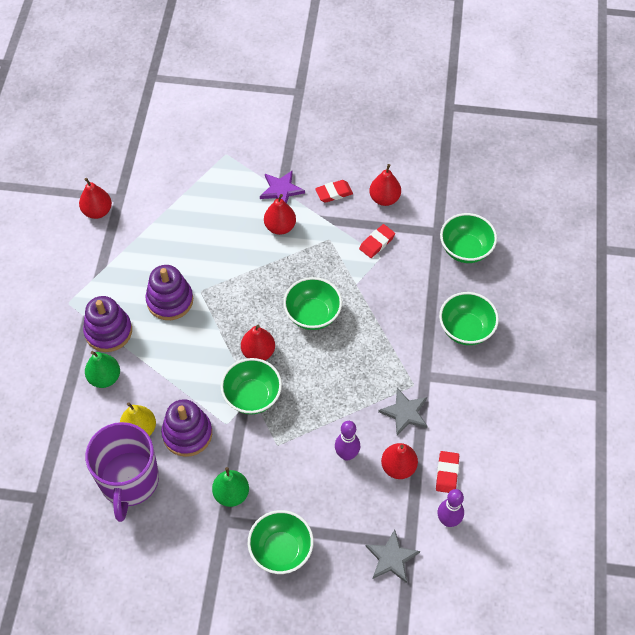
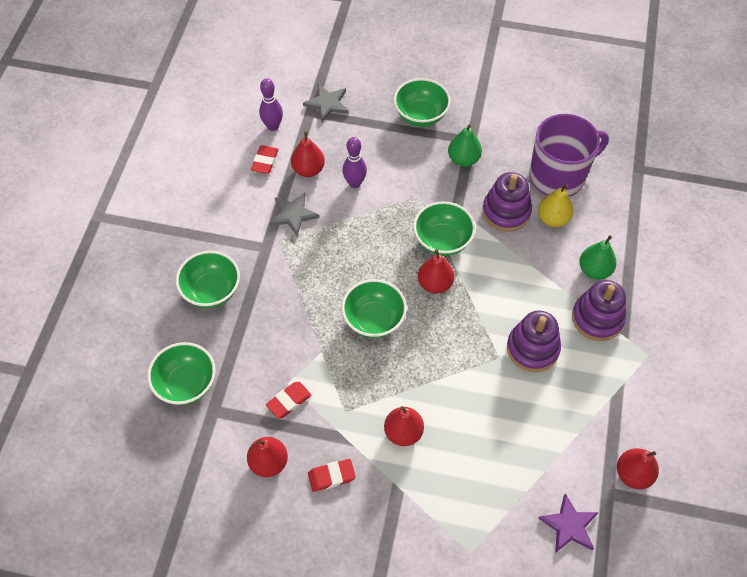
camera: 175 degrees left, 0 degrees up
(129, 481) = (558, 176): purple mug -> purple mug turned 60 degrees clockwise
(281, 190) = (398, 487): purple star -> purple star (569, 526)

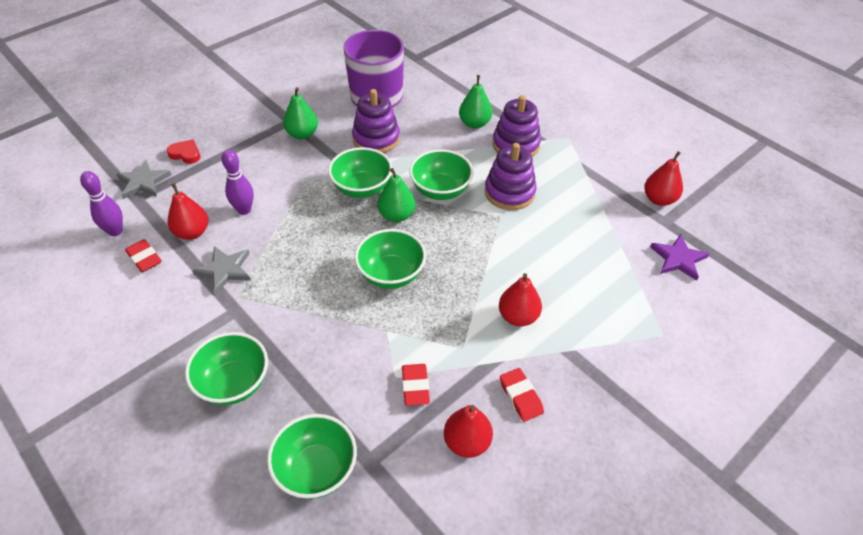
camera: 55 degrees left, 10 degrees down
(331, 476) = (521, 396): red eraser -> red eraser turned 45 degrees counterclockwise
(375, 105) = (185, 154): none -> red heart
(421, 115) = (232, 134): green bowl -> green bowl (440, 190)
(435, 284) = (396, 215): red pear -> green pear
(553, 219) = (410, 119): yellow pear -> none

